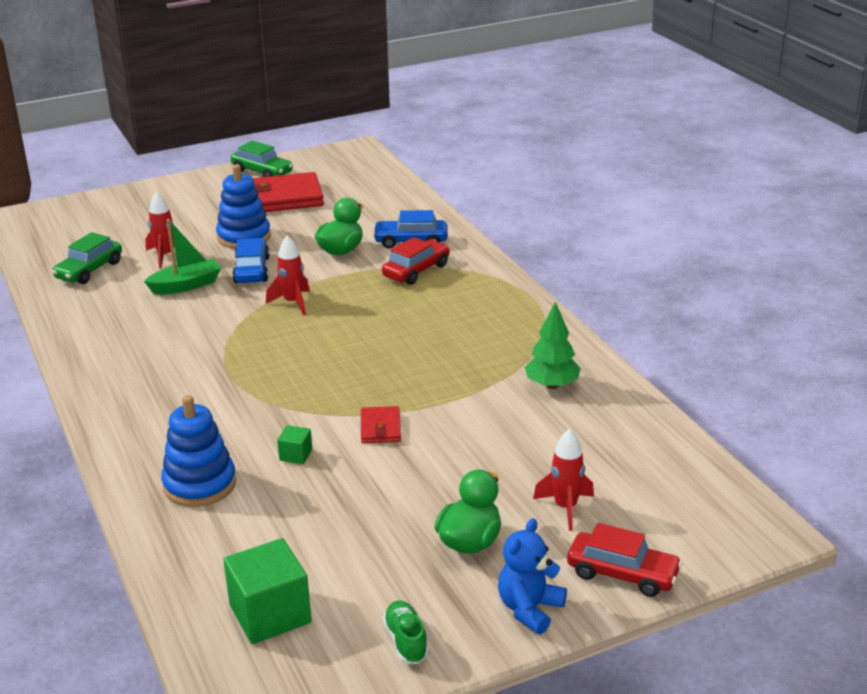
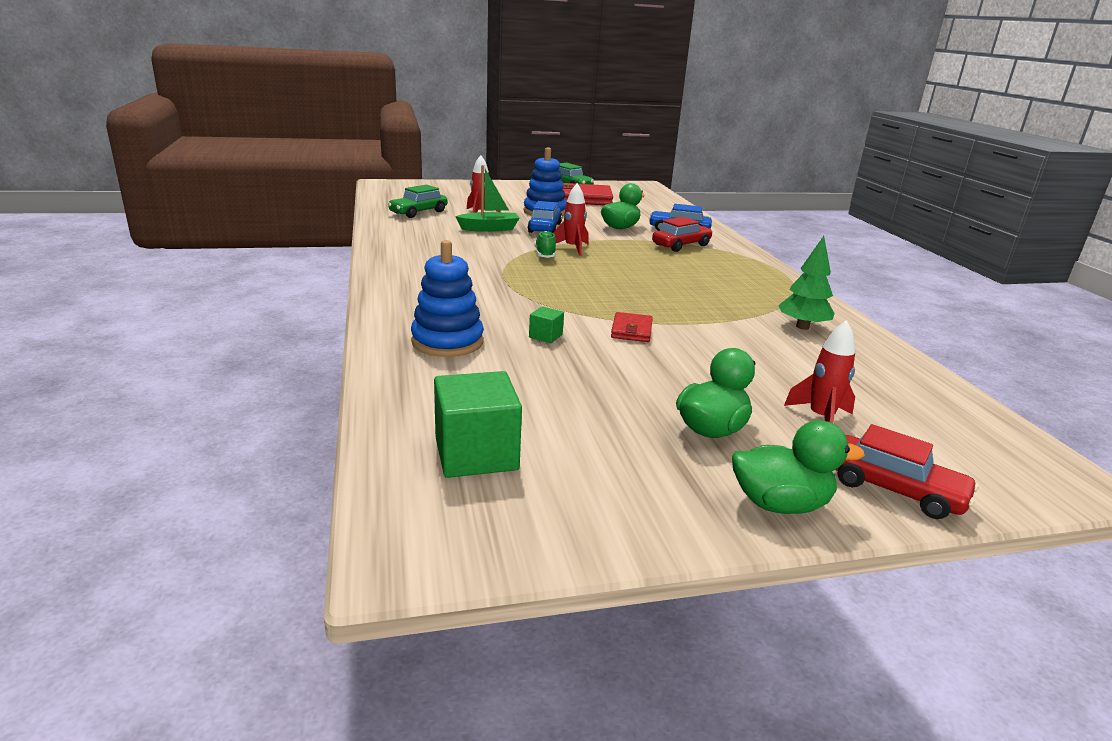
camera: 10 degrees right, 5 degrees down
(406, 641) = (625, 508): green shoe -> green shoe (545, 254)
(529, 609) = (780, 504): blue teddy bear -> green duck

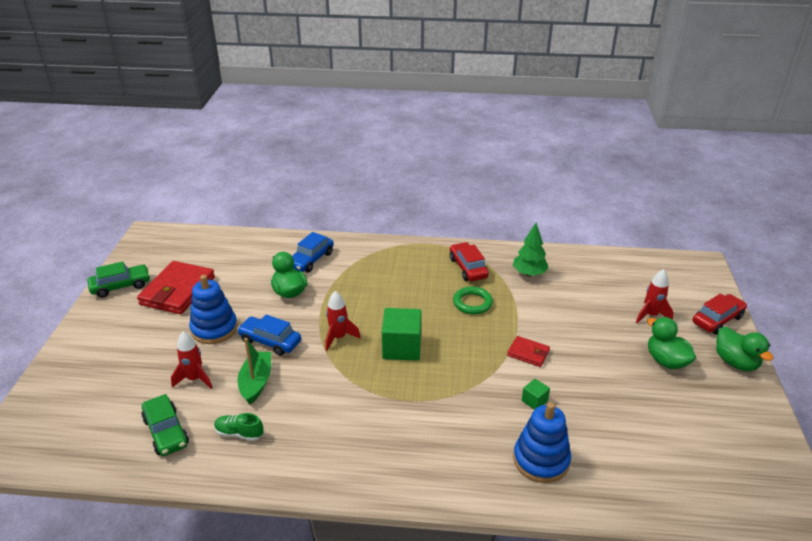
camera: 70 degrees left, 10 degrees up
(476, 454) = (703, 470): green cube -> green cube (402, 347)
(545, 254) = (351, 359): green shoe -> green shoe (239, 433)
(681, 245) = (352, 272): red car -> red car (468, 268)
(695, 298) = (472, 303): none -> green ring
(780, 504) = (735, 362): green duck -> green duck turned 135 degrees clockwise

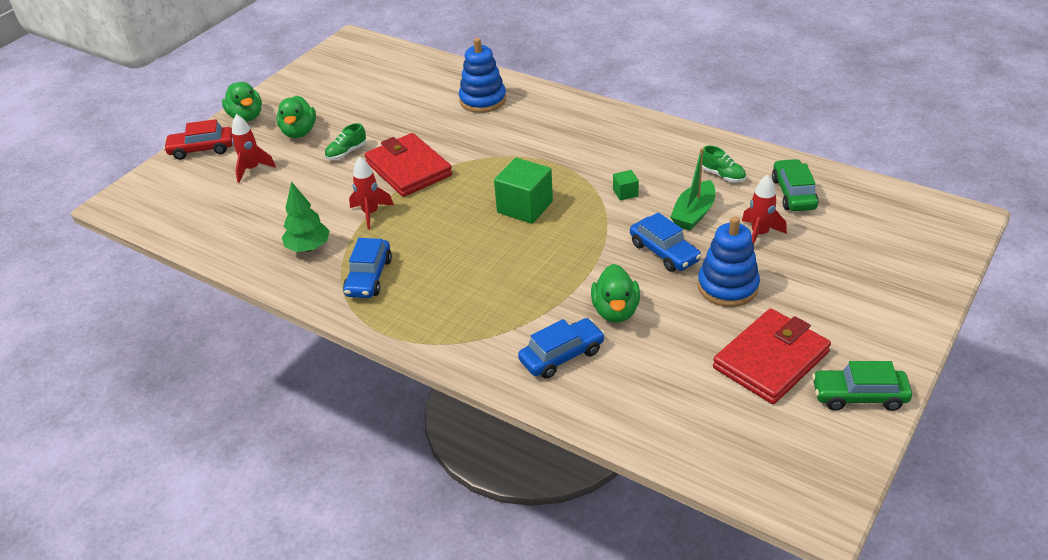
camera: 150 degrees left, 5 degrees up
(338, 337) = (585, 235): red rocket -> red rocket (371, 213)
(468, 268) = (369, 277): red car -> blue car
(472, 303) = (409, 232): green ring -> none
(528, 353) = (408, 169): red wallet -> red wallet, size x1.99
(534, 401) = (445, 134): green cube -> green cube (625, 193)
(598, 353) = (346, 152): none -> green shoe
(735, 362) = (246, 117): green duck -> green duck turned 150 degrees clockwise

